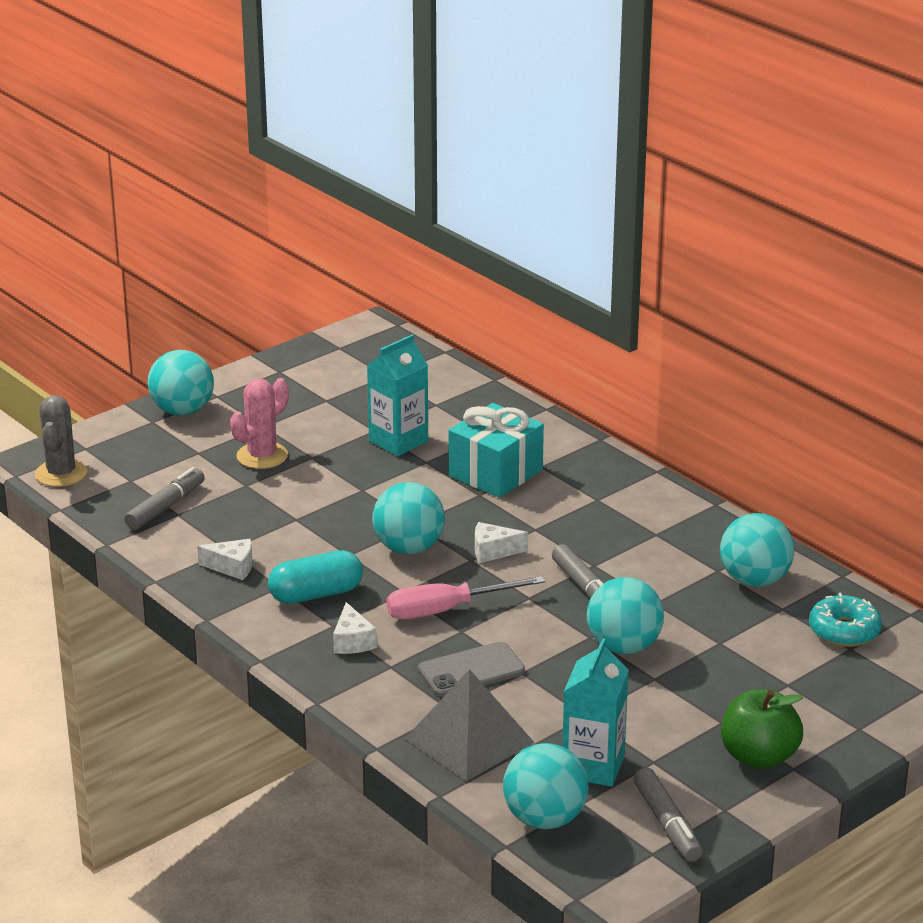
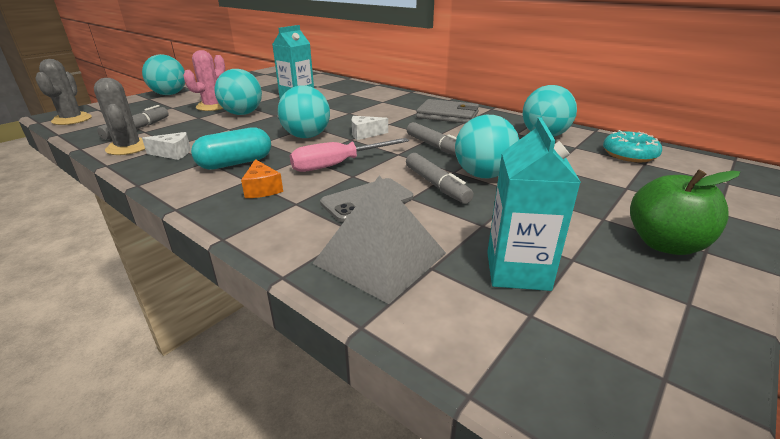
camera: 10 degrees left, 0 degrees up
(170, 549) = (128, 147): none -> grey cactus
(352, 641) = (262, 189): white cheese -> orange cheese
(495, 473) = (357, 105): turquoise gift -> none
(544, 819) = (500, 343): turquoise ball -> turquoise ball (242, 114)
(634, 516) = (448, 115): none -> grey wallet
(667, 824) = (645, 330): grey marker -> grey marker (436, 185)

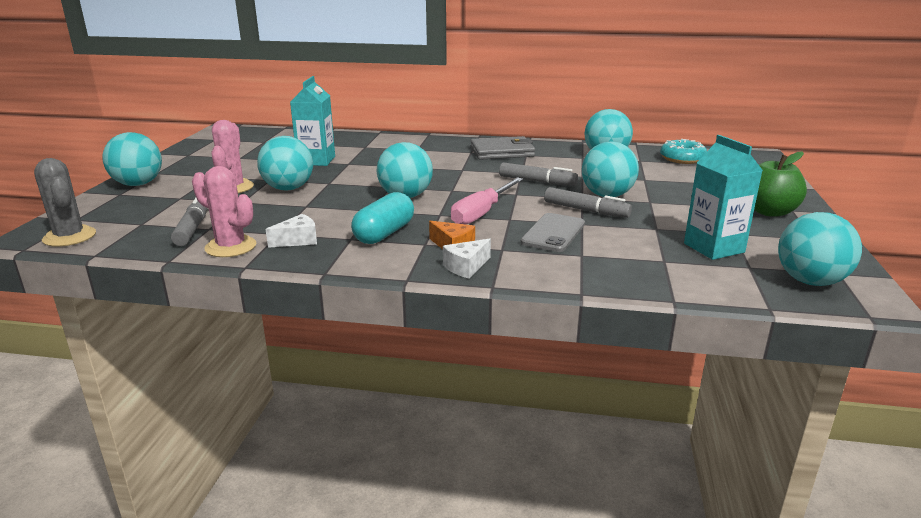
camera: 30 degrees left, 5 degrees down
(128, 147) = (230, 247): grey cactus -> pink cactus
(365, 134) = (458, 183): white cheese -> white cheese (466, 267)
(380, 258) = (625, 264): grey pyramid -> none
(595, 374) = (810, 281): none -> turquoise ball

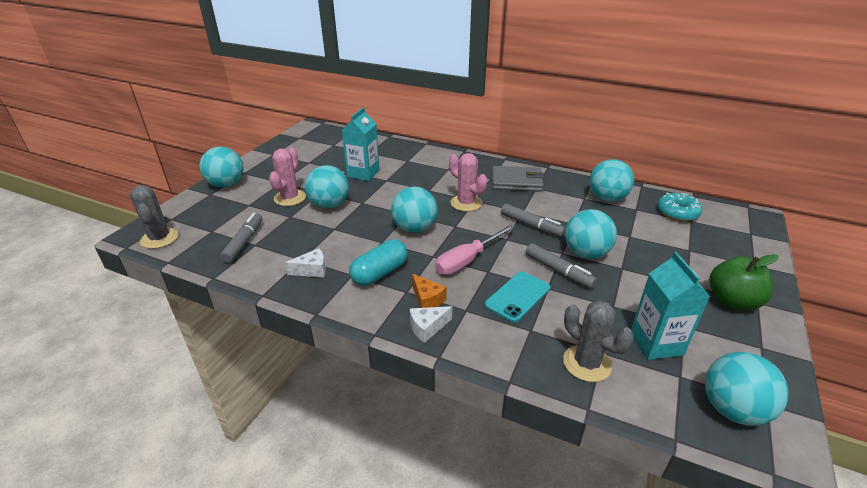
camera: 15 degrees right, 10 degrees up
(230, 247) = (261, 269): pink cactus -> pink cactus (466, 203)
(553, 233) = (517, 296): grey phone -> turquoise phone
(653, 270) = (587, 363): none -> grey cactus

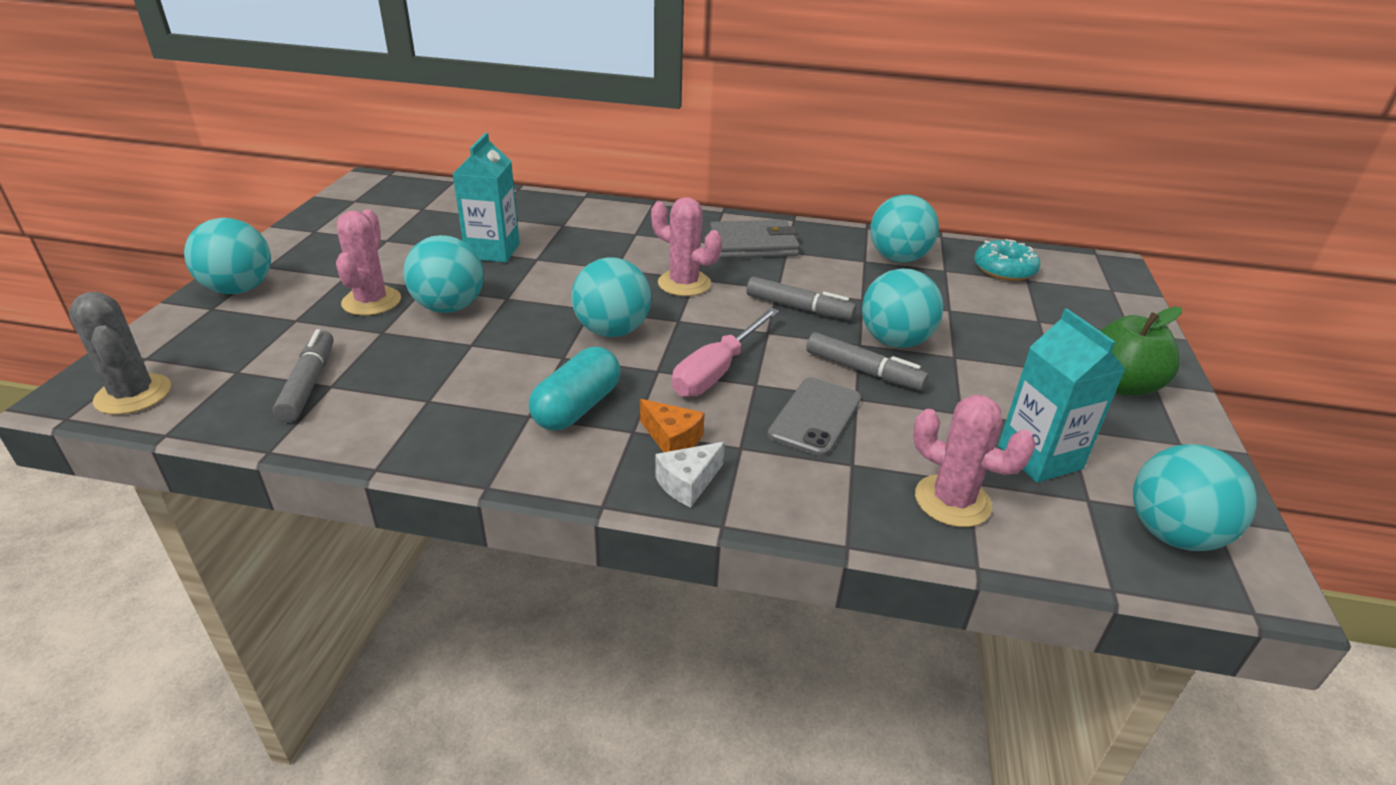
camera: 15 degrees left, 0 degrees up
(312, 270) = (454, 416): white cheese -> none
(517, 296) = (815, 416): turquoise phone -> grey phone
(587, 363) = (952, 501): grey cactus -> pink cactus

